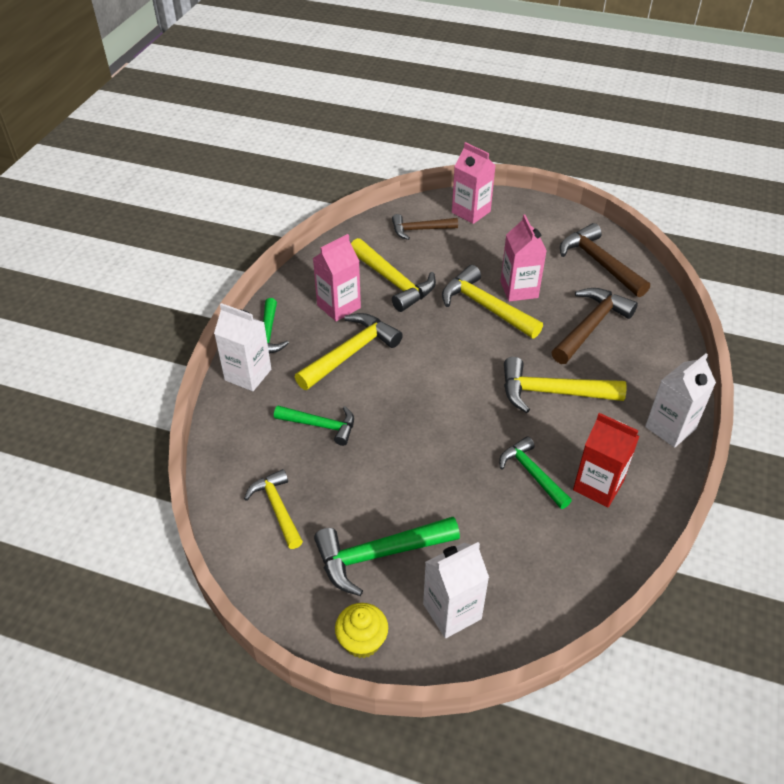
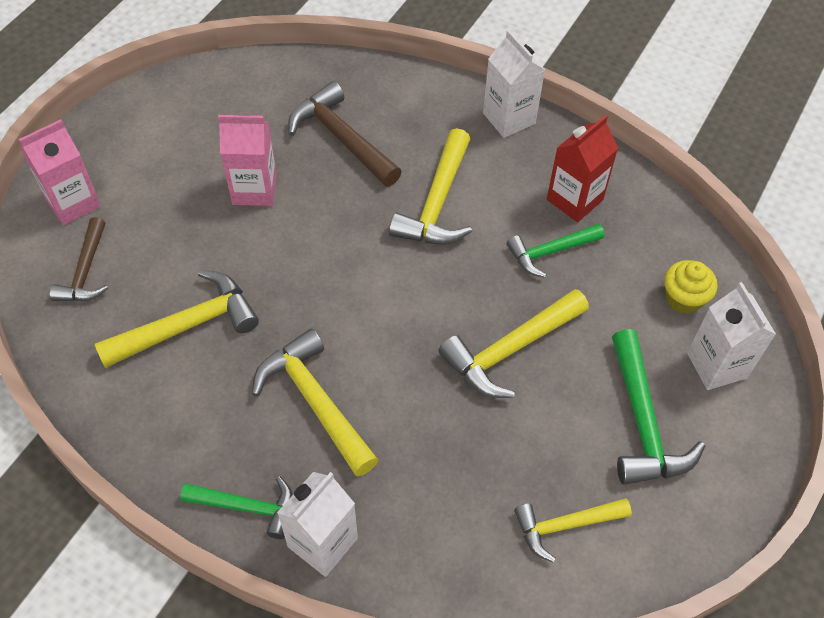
camera: 80 degrees left, 10 degrees up
(320, 425) = (439, 457): green hammer -> none
(339, 306) = (216, 403): pink carton -> none
(362, 641) = (748, 456): yellow cupcake -> yellow cupcake (683, 298)
(485, 307) = (275, 232): yellow hammer -> yellow hammer (510, 350)
(599, 263) = (234, 98): brown hammer -> none

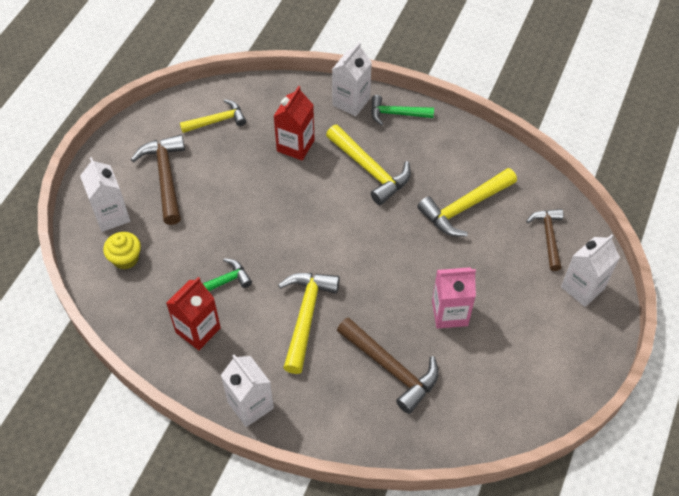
camera: 175 degrees right, 0 degrees up
(73, 203) = (582, 287): pink carton -> white carton
(430, 459) = (295, 145): none -> red carton
(510, 350) = (248, 212): yellow hammer -> none
(642, 422) = (165, 177): green hammer -> brown hammer

